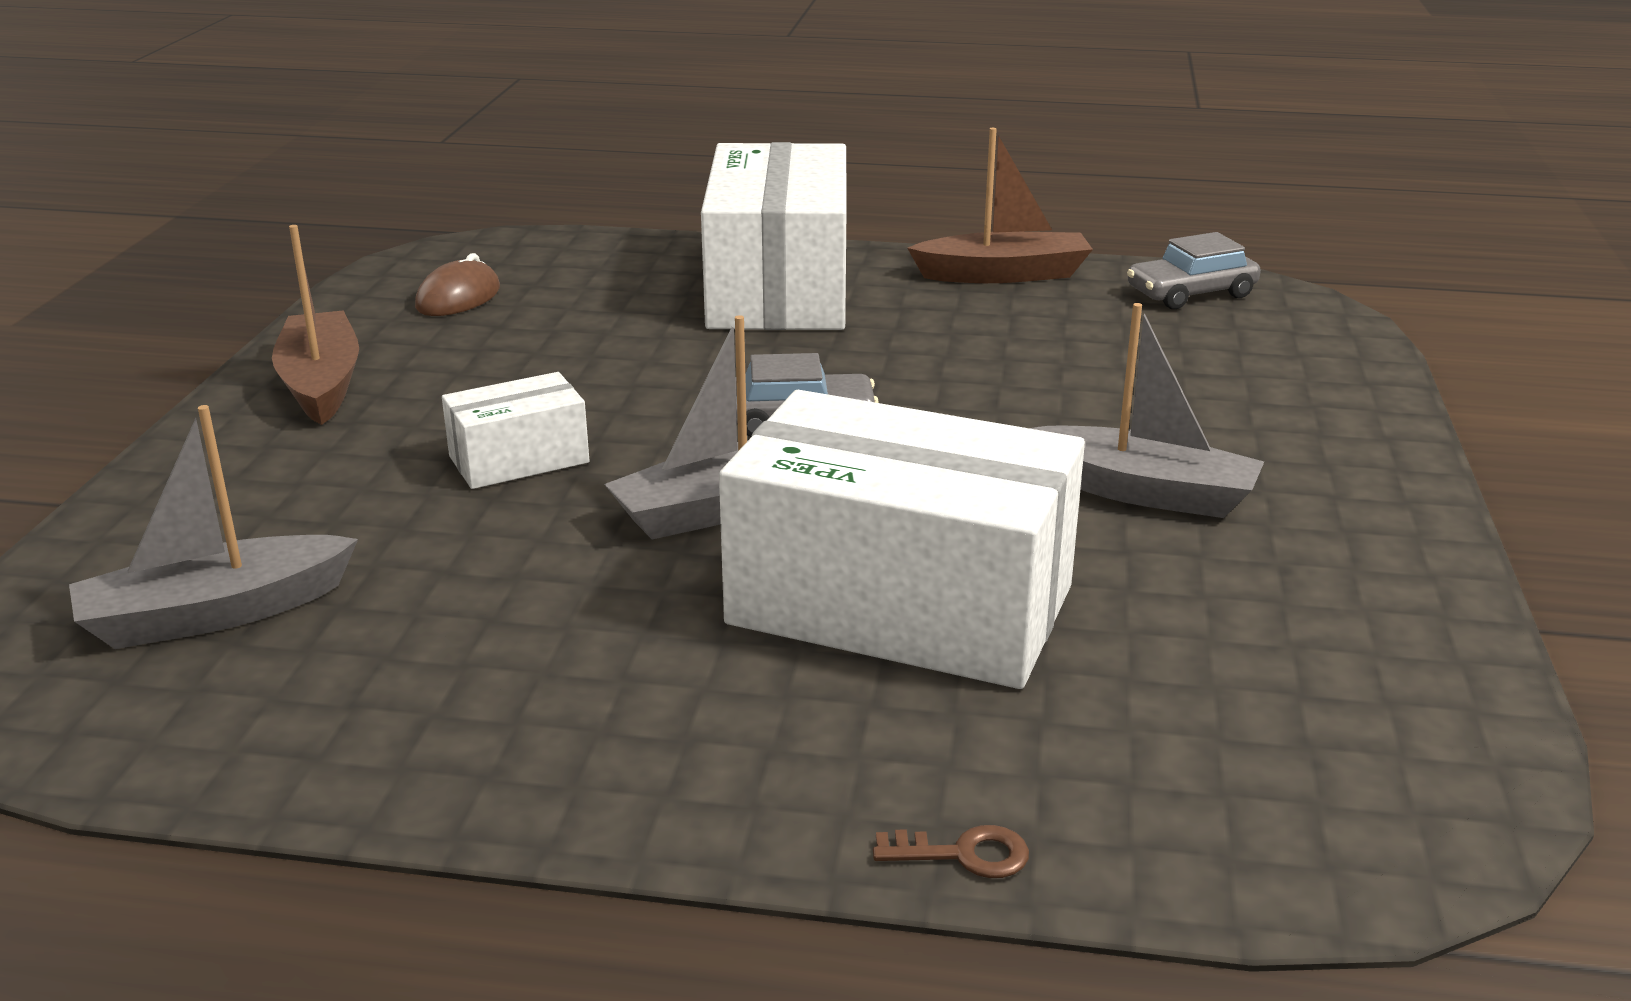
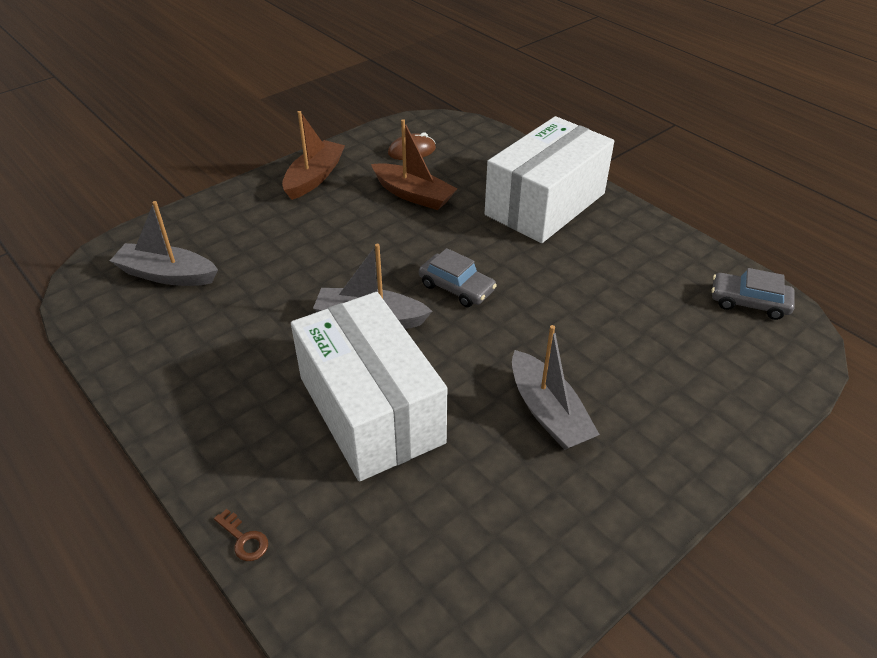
camera: 40 degrees right, 15 degrees up
(519, 459) = (332, 253): white box -> none
(1003, 274) = (664, 243): brown boat -> brown boat (413, 195)

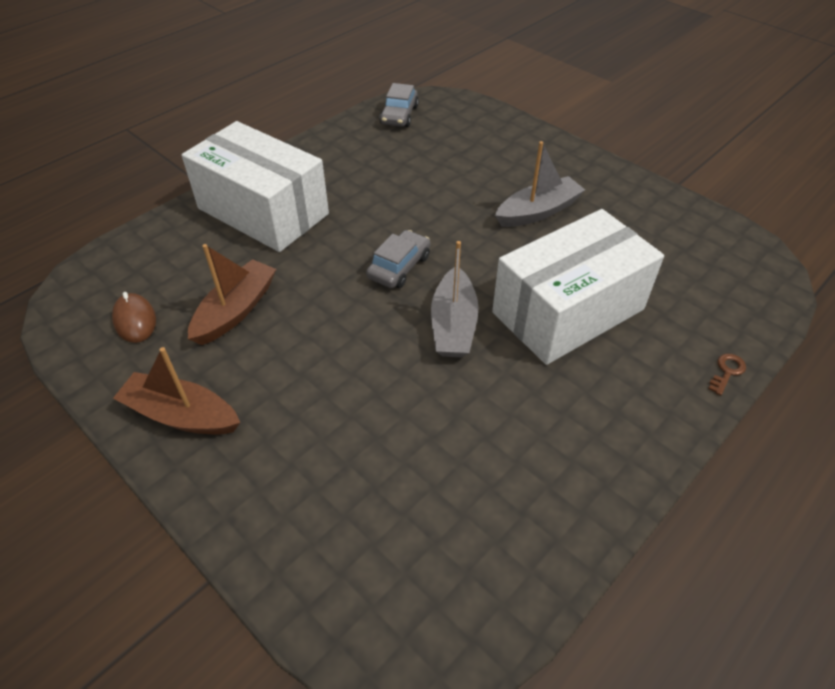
camera: 95 degrees left, 5 degrees up
(167, 275) = (402, 542): grey boat -> none

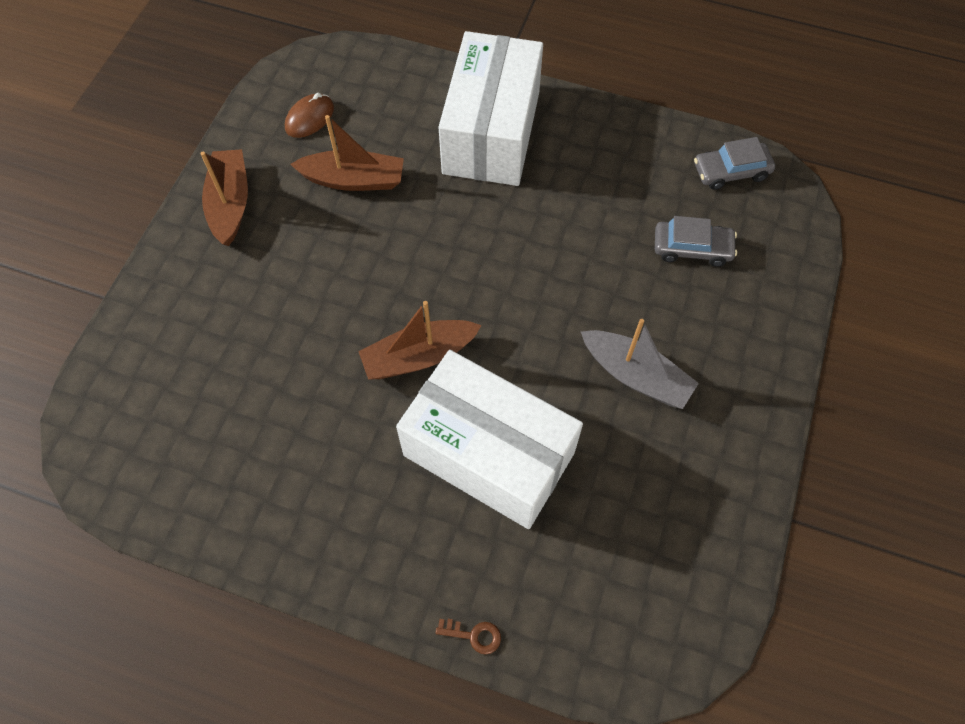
camera: 65 degrees right, 15 degrees up
(399, 267) = (474, 279): grey car -> grey car (692, 248)
(453, 324) = (419, 356): grey boat -> brown boat

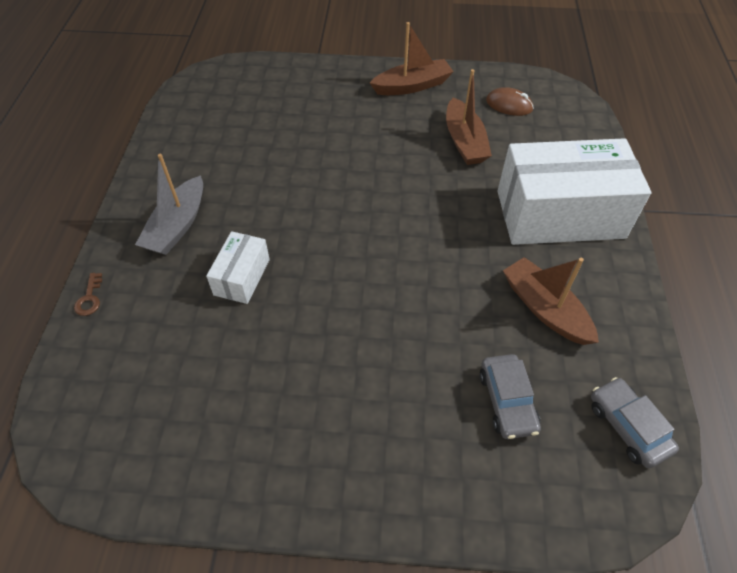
camera: 75 degrees right, 10 degrees down
(419, 356) = (318, 215): brown boat -> brown boat (545, 309)
(489, 454) = (242, 277): white box -> white box, size x0.47
(636, 375) = (342, 373): grey boat -> grey boat (177, 226)

